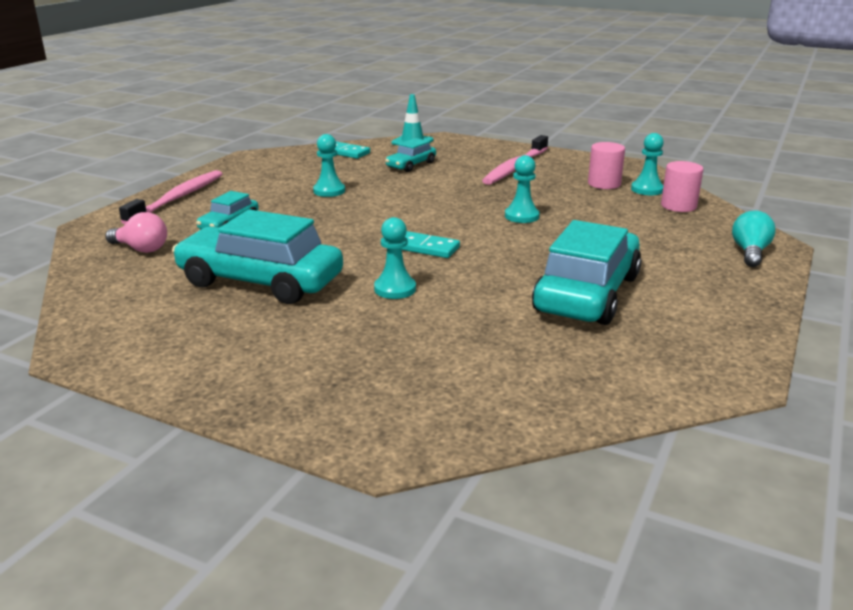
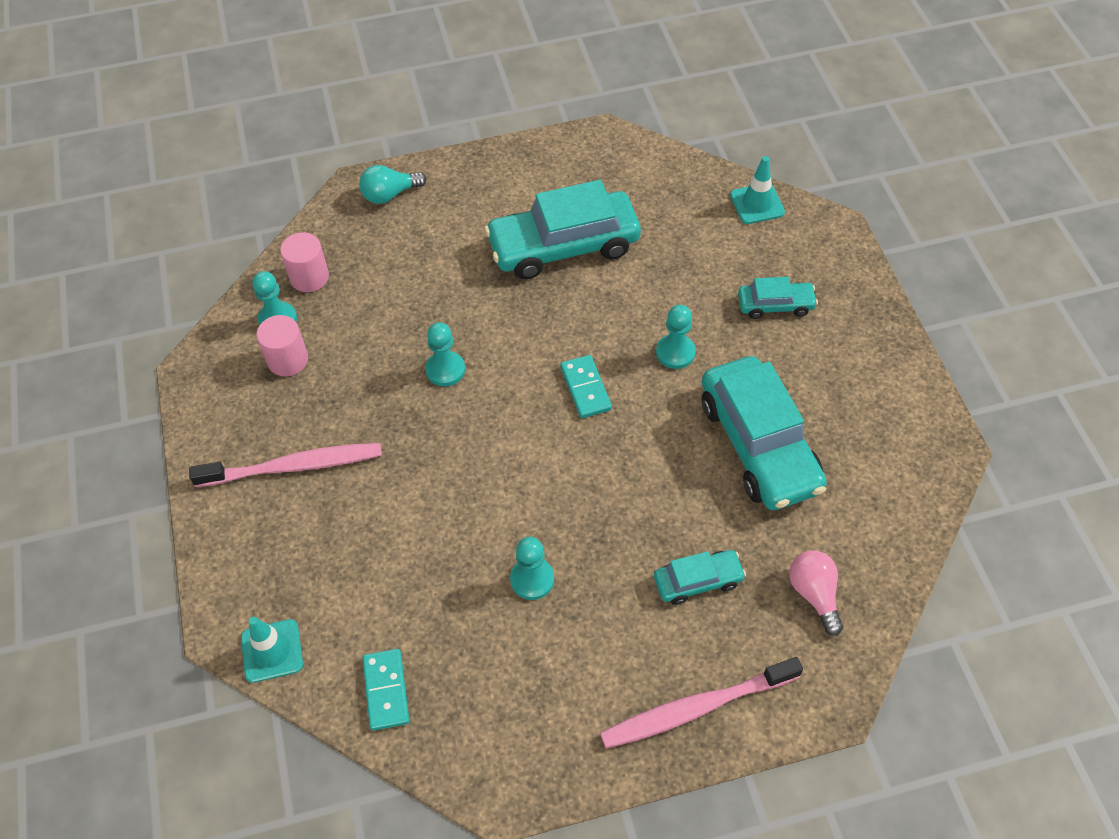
camera: 130 degrees left, 30 degrees up
(411, 165) = (374, 573): turquoise car -> turquoise car (775, 305)
(499, 419) = (757, 204): none -> turquoise traffic cone

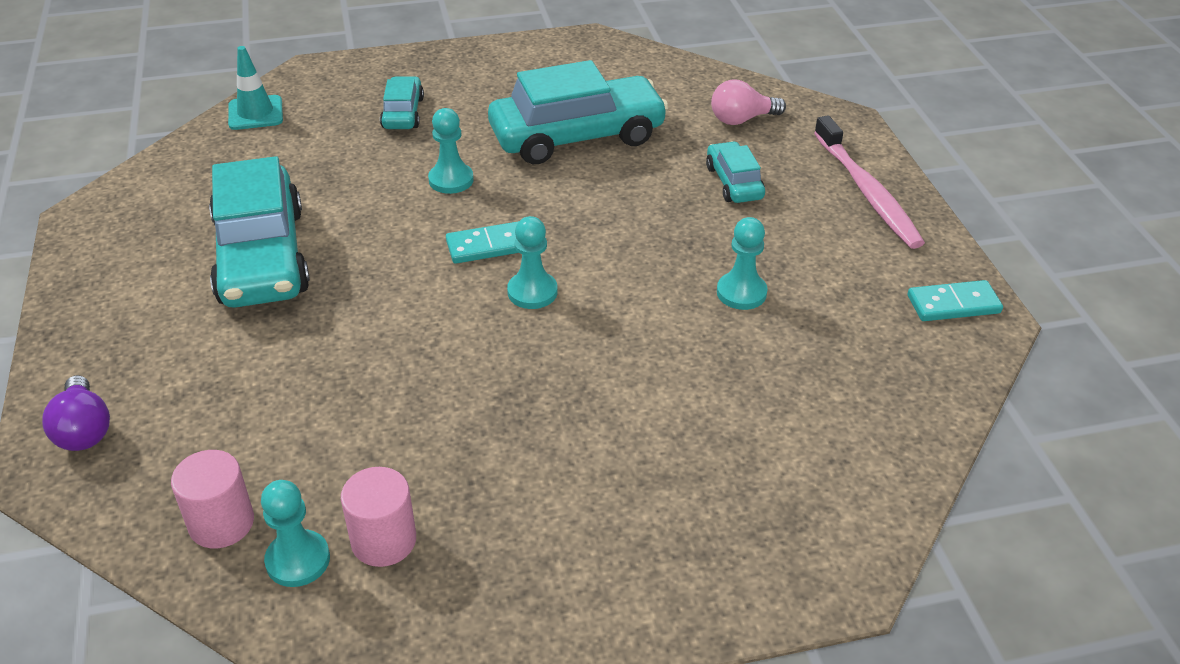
camera: 90 degrees left, 15 degrees down
(272, 651) = (865, 525): turquoise traffic cone -> none
(294, 466) = (580, 520): pink toothbrush -> none
(386, 690) = (896, 410): turquoise domino -> turquoise domino (953, 304)
(390, 194) = (84, 430): turquoise light bulb -> purple light bulb
(445, 370) = (438, 364): turquoise pawn -> turquoise pawn (532, 292)

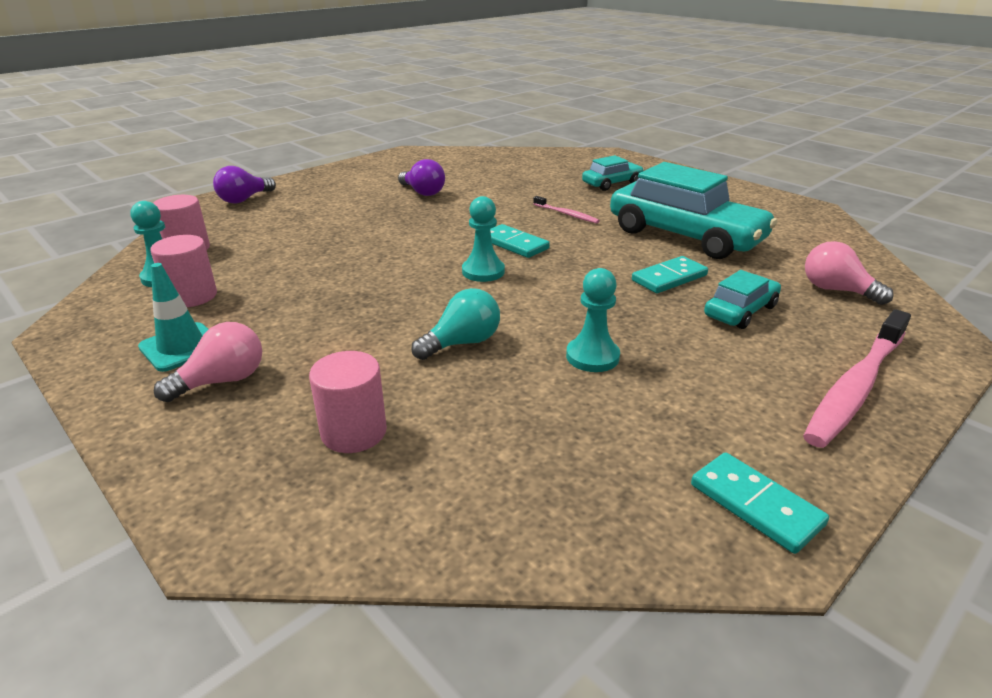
camera: 60 degrees right, 10 degrees down
(255, 113) = (547, 155): turquoise traffic cone -> turquoise traffic cone (181, 347)
(261, 256) = (423, 192): turquoise car -> purple light bulb
(451, 180) = (566, 214): turquoise pawn -> pink toothbrush
(609, 545) = (222, 381): none -> pink light bulb
(649, 188) = (669, 278): none -> turquoise domino
(662, 359) = (462, 343): none -> turquoise light bulb
(756, 472) = (354, 432): none -> pink cylinder

